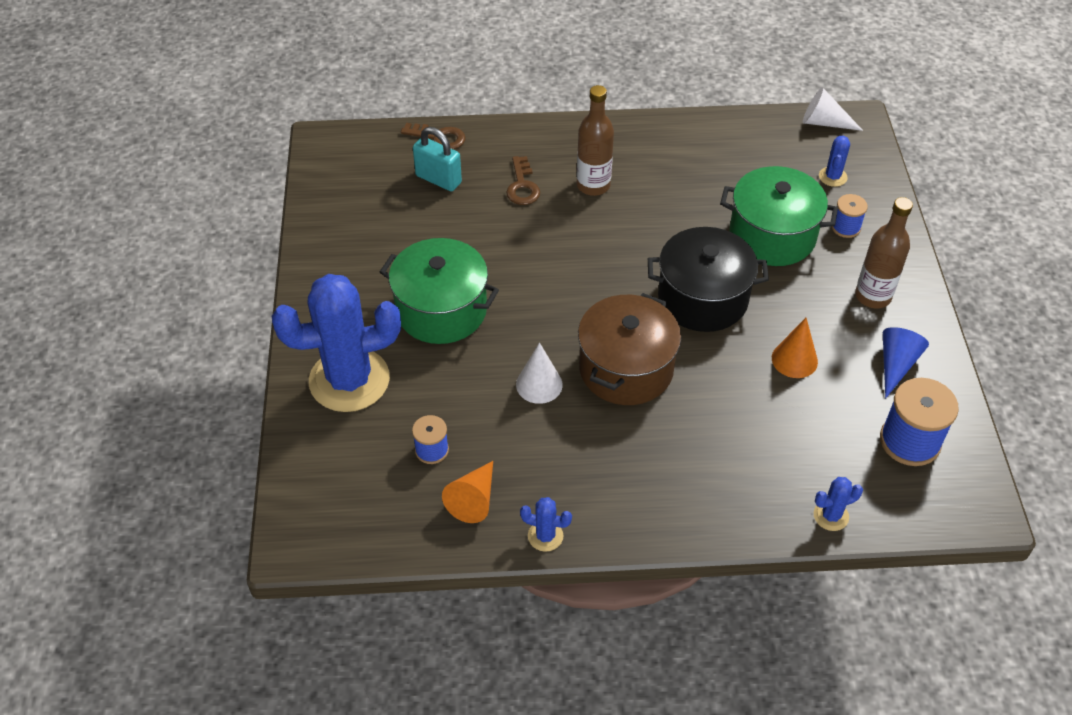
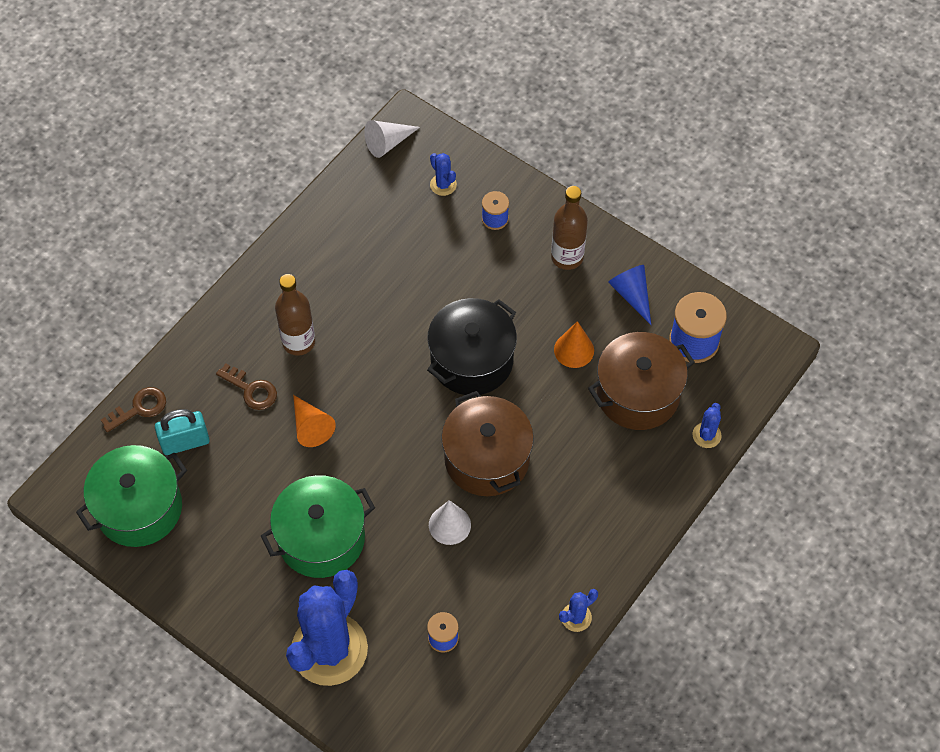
camera: 50 degrees left, 10 degrees up
(473, 499) = (508, 641): orange cone -> orange cone (311, 427)
(772, 235) = (458, 269): green pot -> green pot (139, 508)
(808, 434) = (638, 394): none -> brown pot

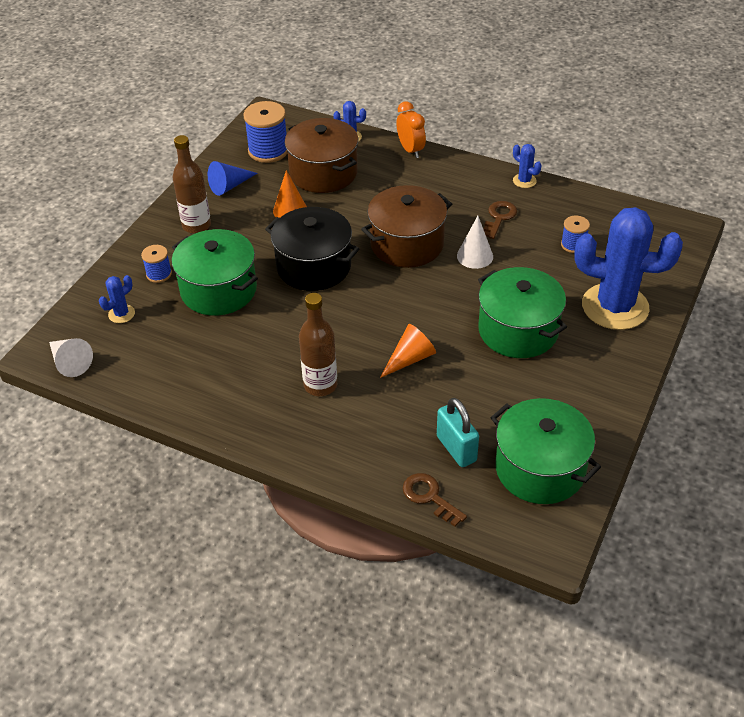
camera: 100 degrees left, 15 degrees down
(251, 390) = (383, 410): brown key -> brown key (499, 217)
(457, 269) = (219, 290): none -> green pot
(666, 499) = (410, 150): none -> orange clock

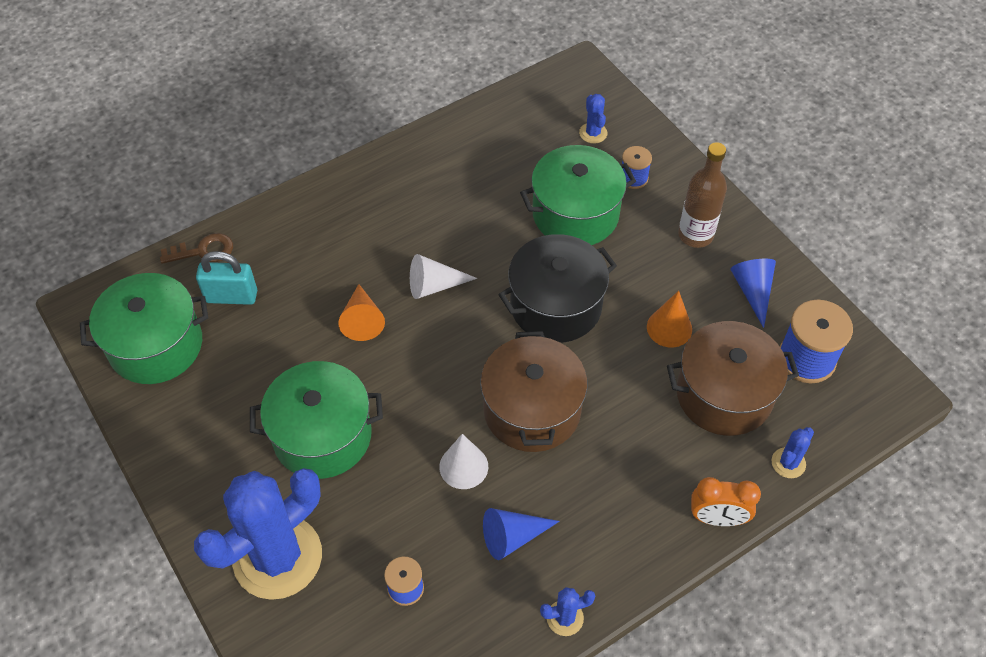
camera: 120 degrees right, 10 degrees up
(70, 362) = (553, 82): white cone -> white cone (434, 285)
(320, 385) = (386, 236): brown bottle -> none
(499, 217) = (512, 537): brown key -> blue cone

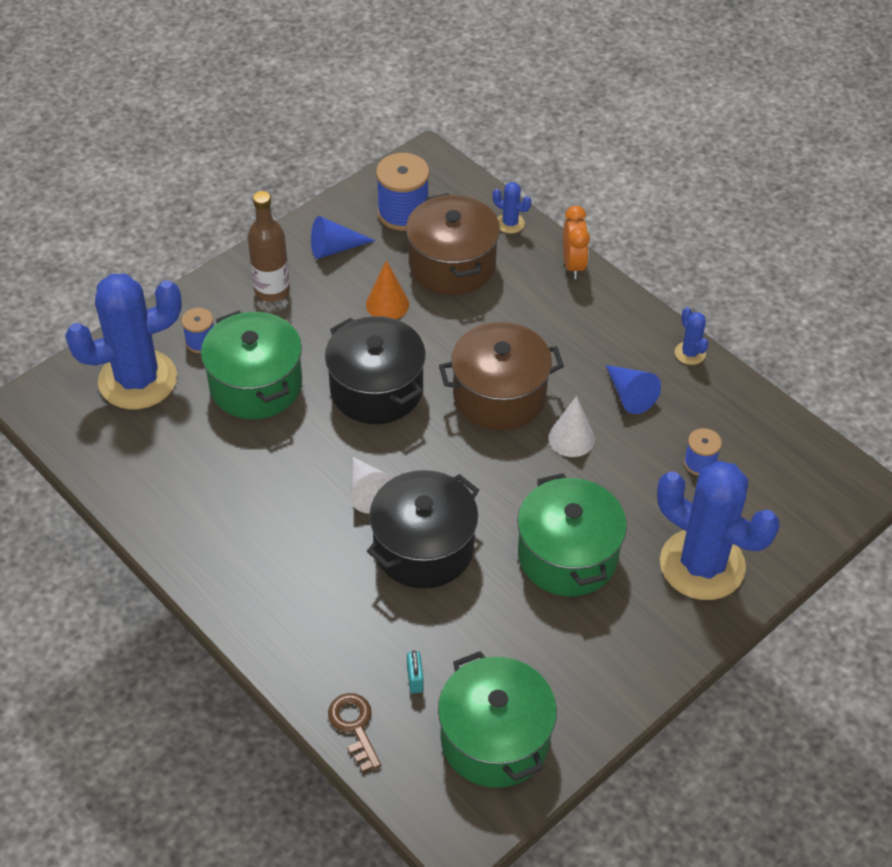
camera: 100 degrees left, 5 degrees down
(231, 296) = (415, 679): turquoise padlock -> turquoise padlock, size x0.55
(362, 320) = (423, 548): orange cone -> black pot
(593, 133) = (138, 380): blue cactus -> blue cactus, size x2.48

